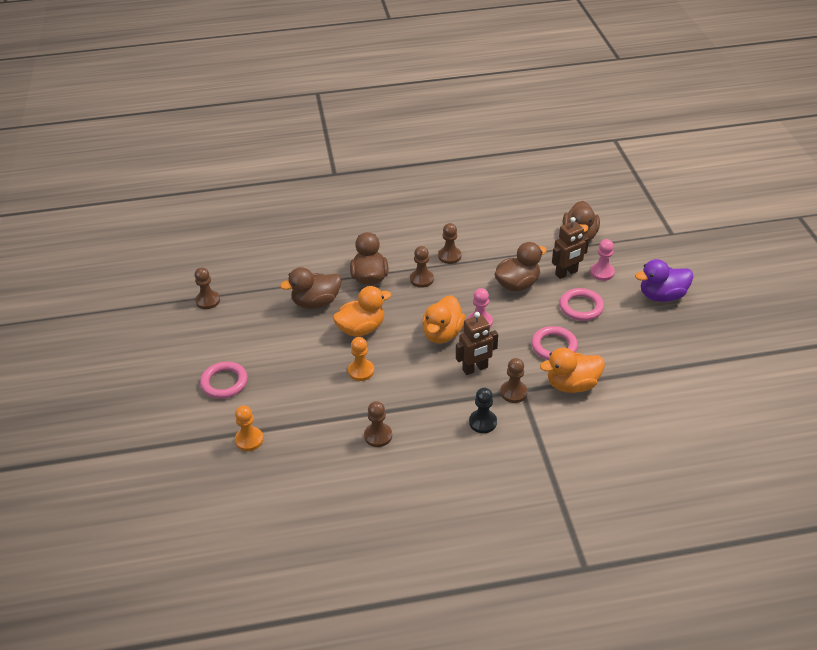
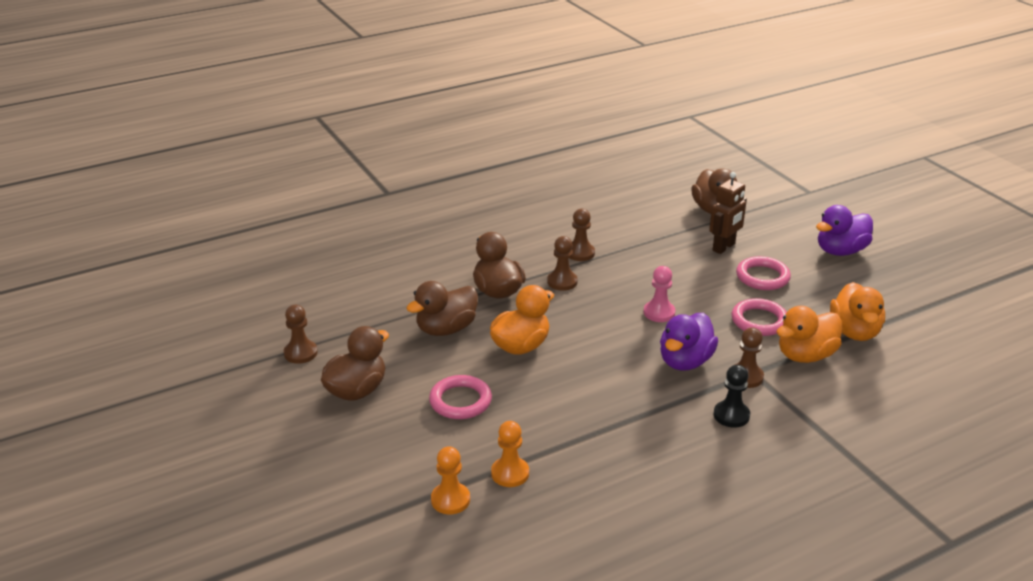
camera: 20 degrees left, 10 degrees down
(224, 382) = (377, 441): pink ring -> pink ring (460, 401)
(361, 371) = (549, 391): orange pawn -> orange pawn (510, 473)
(378, 436) = (615, 458): brown pawn -> none
(442, 334) = (623, 333): orange duck -> orange duck (854, 332)
(475, 369) = (685, 361): brown robot -> purple duck
(517, 284) = (677, 267): brown duck -> brown duck (357, 390)
(602, 272) = (762, 240): pink pawn -> none

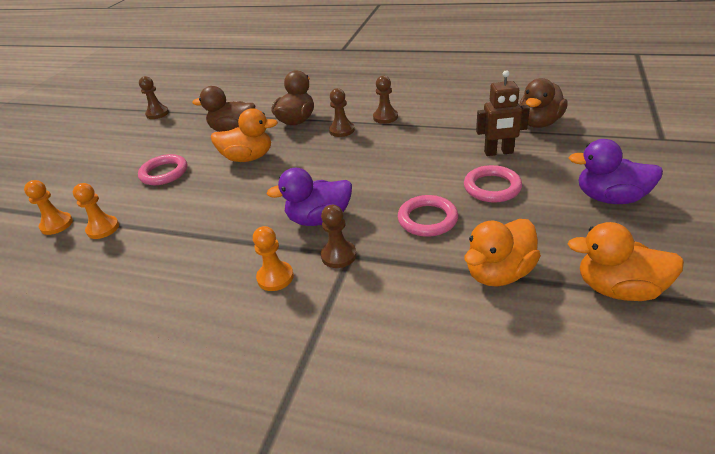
camera: 50 degrees right, 5 degrees up
(357, 390) = (139, 143): brown duck -> none
(659, 313) = (364, 177): pink pawn -> none
(731, 415) = (275, 277): black pawn -> orange pawn
(805, 355) = (416, 267): orange duck -> orange duck (618, 289)

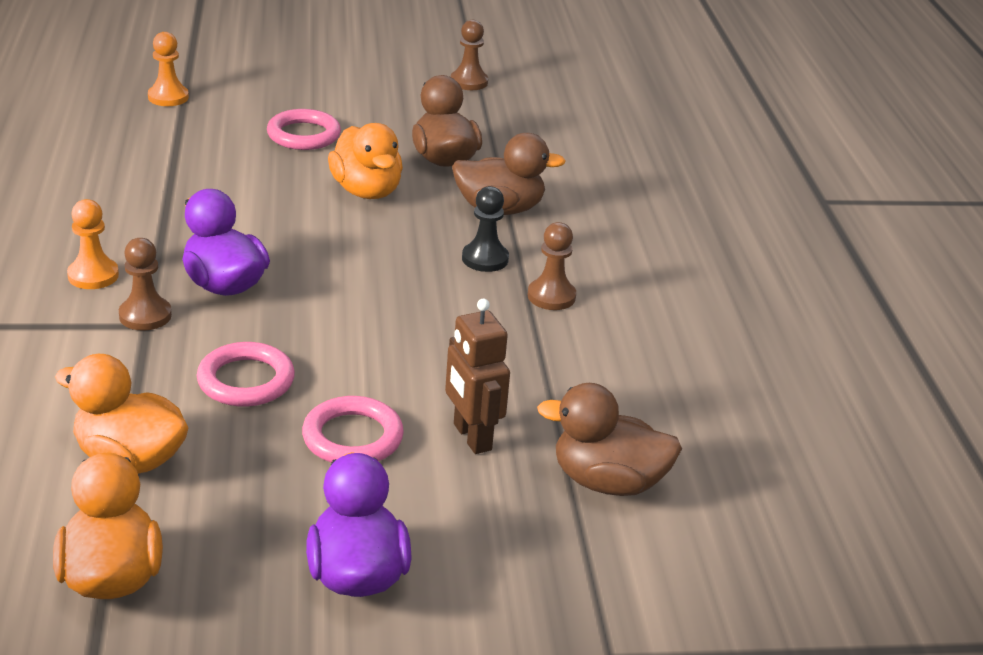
camera: 60 degrees right, 5 degrees down
(103, 228) = (167, 130): orange pawn -> none
(342, 130) = (485, 259): brown pawn -> black pawn

